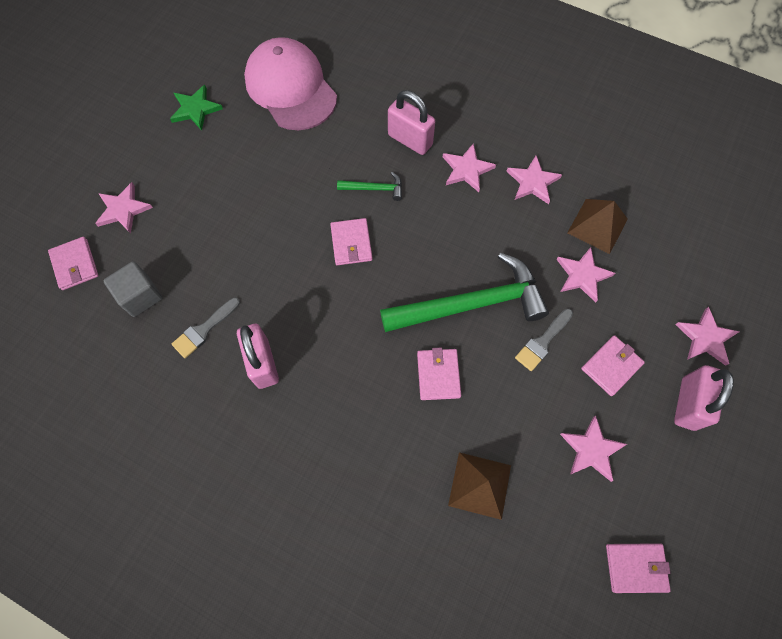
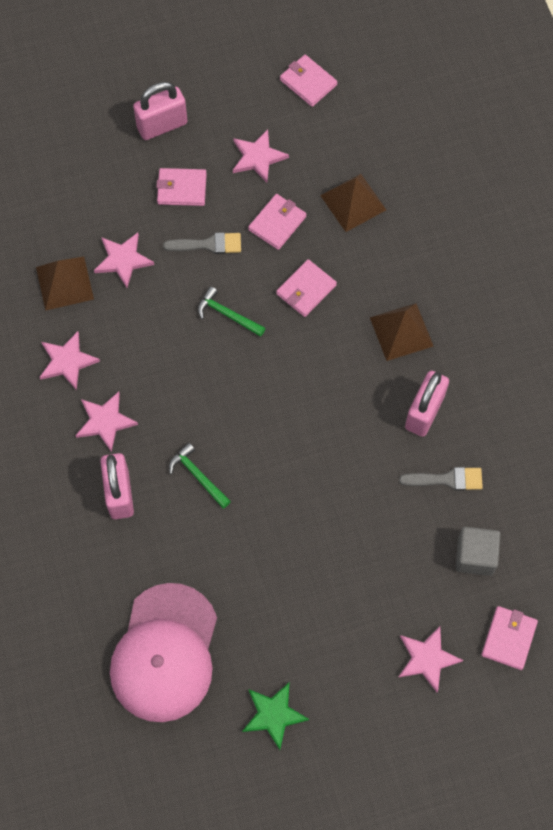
camera: 135 degrees left, 0 degrees up
(336, 409) = (401, 331): none -> brown pyramid
(351, 243) = (266, 445): pink wallet -> pink wallet (277, 223)
(472, 304) = (227, 314): green hammer -> green hammer, size x0.44
(705, 338) = (96, 147): pink star -> none

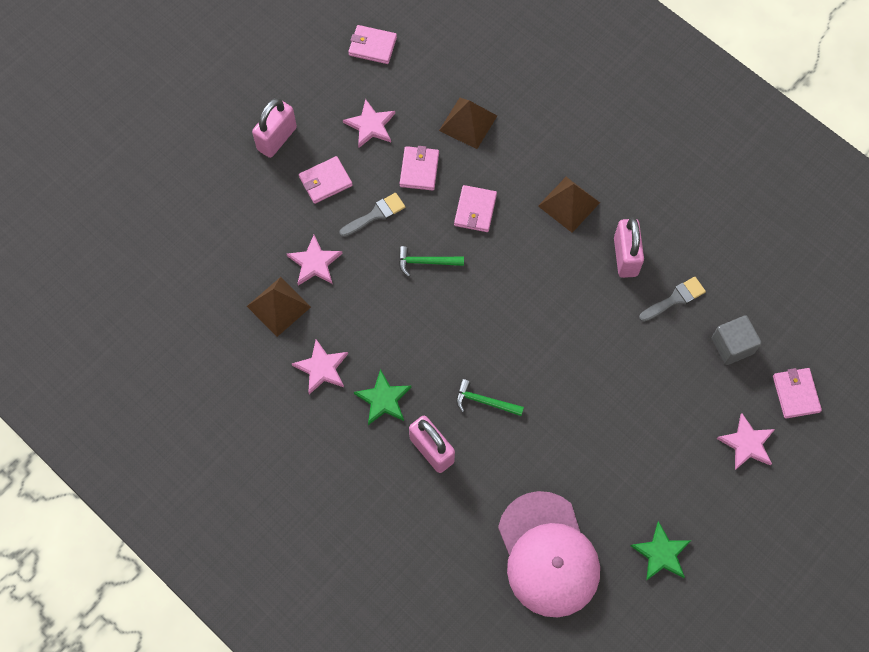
camera: 30 degrees left, 0 degrees up
(105, 421) = (383, 399): pink star -> green star

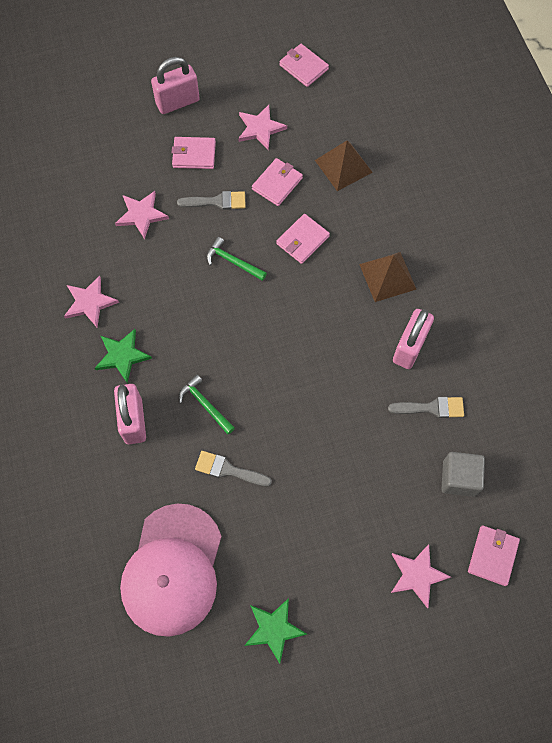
camera: 30 degrees right, 0 degrees up
(278, 306) = (89, 234): brown pyramid -> none
(540, 445) = (228, 470): none -> grey brush

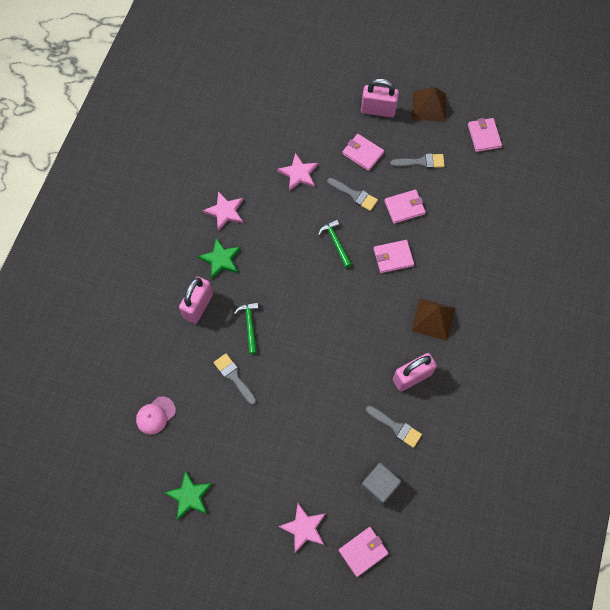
camera: 35 degrees right, 0 degrees up
(172, 569) = (155, 415): pink cap -> pink cap, size x0.43
(260, 128) = (421, 162): pink star -> grey brush
(343, 166) = (459, 223): brown pyramid -> brown pyramid (429, 106)

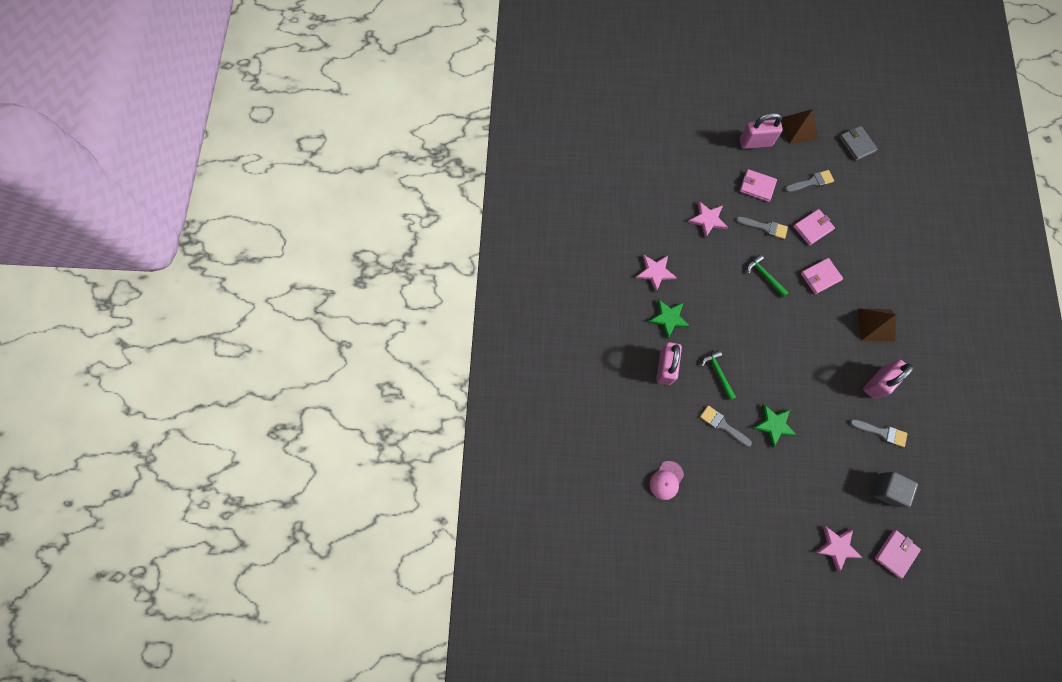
camera: 15 degrees left, 5 degrees up
(189, 496) = (725, 546): green star -> green star (774, 425)
(484, 136) = (856, 144): pink wallet -> grey wallet

